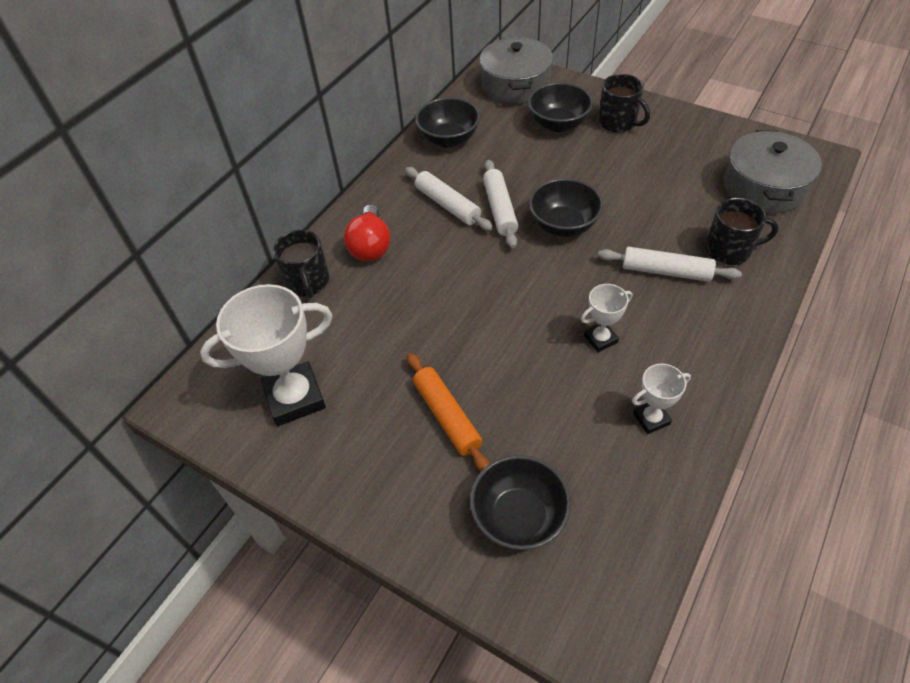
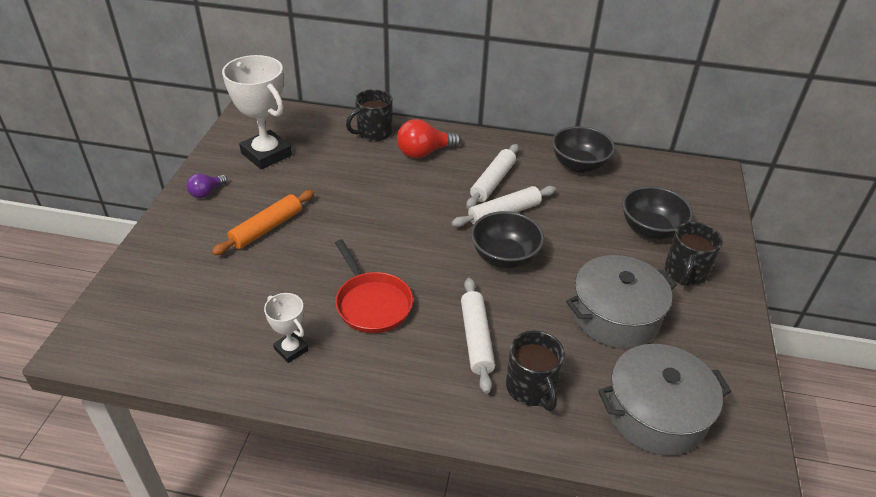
camera: 65 degrees right, 10 degrees down
(346, 476) = (206, 192): none -> purple light bulb
(515, 85) = (690, 190): grey pot -> grey pot (615, 315)
(519, 517) = (183, 283): black bowl -> none
(600, 339) = (372, 303): white trophy -> red pan

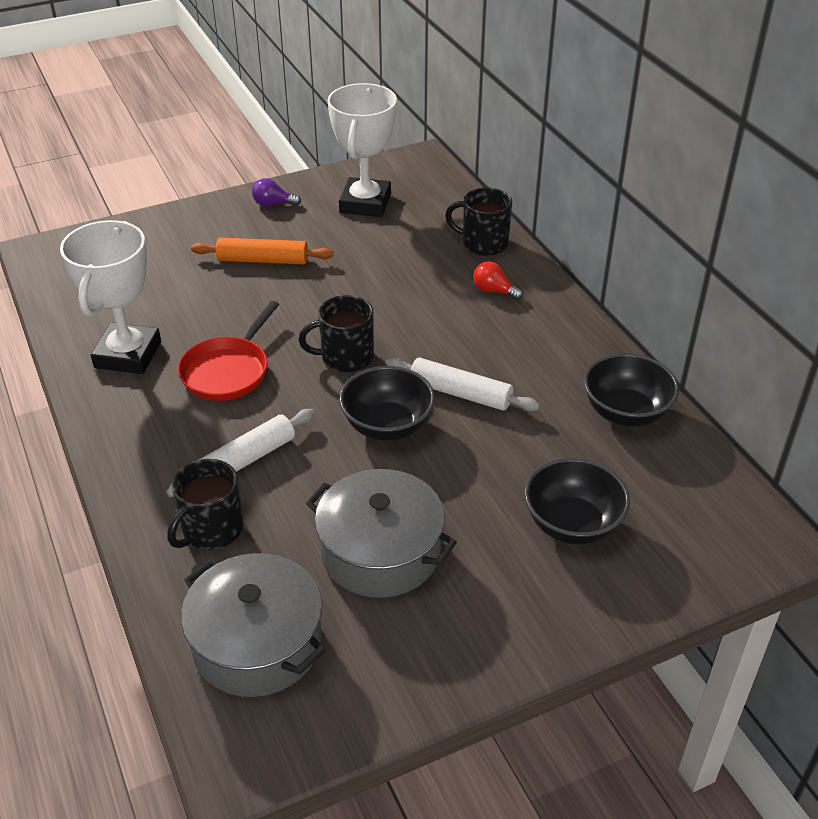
camera: 55 degrees right, 0 degrees up
(291, 349) = (128, 355): white trophy -> white trophy, size x1.98
(424, 152) = (494, 291): red light bulb -> red light bulb, size x0.60
(493, 182) = (505, 361): white rolling pin -> none
(685, 273) = (522, 587): black mug -> black mug (345, 357)

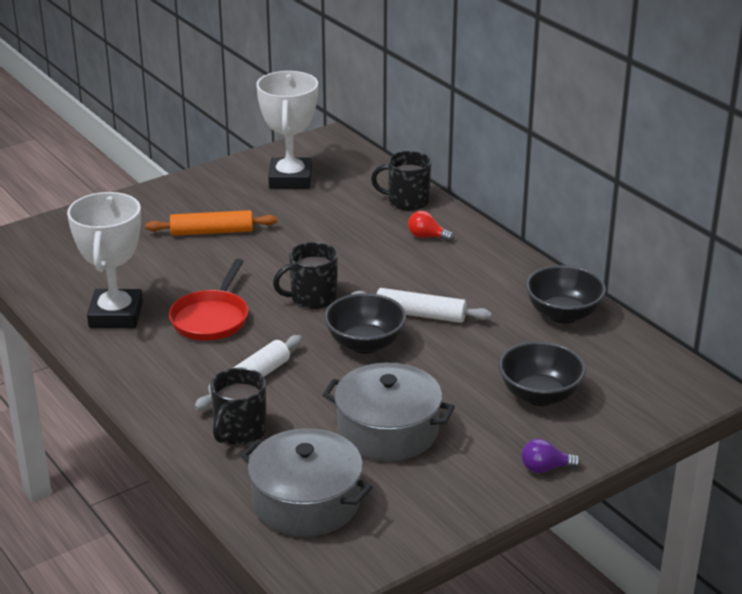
camera: 10 degrees left, 10 degrees down
(273, 204) = (205, 187): purple light bulb -> purple light bulb (545, 468)

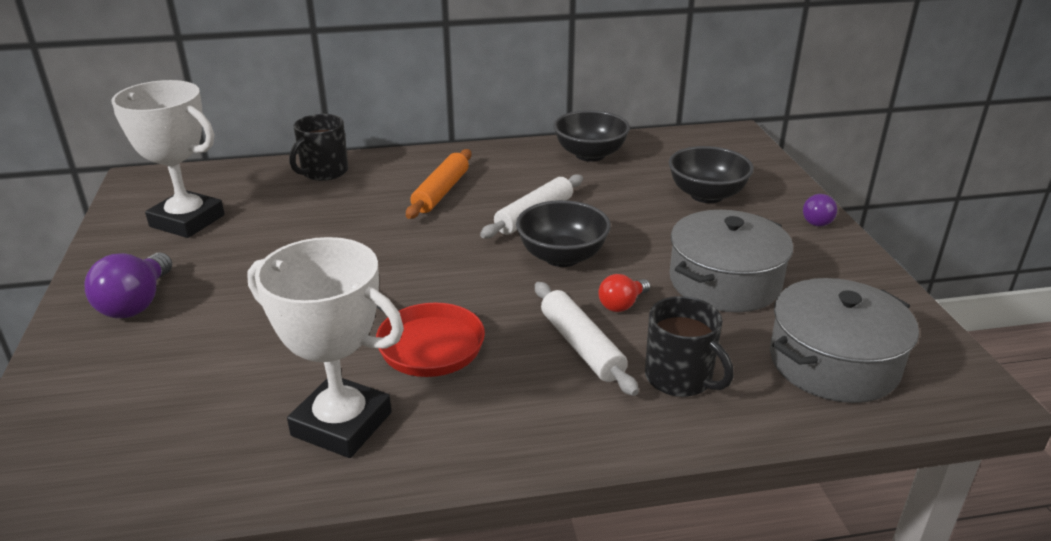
camera: 65 degrees left, 0 degrees up
(185, 203) = (136, 303): none -> purple light bulb
(212, 232) = (230, 298): orange rolling pin -> orange rolling pin (441, 192)
(312, 298) = (448, 266): black mug -> none
(427, 237) = (400, 178): red light bulb -> red light bulb (622, 304)

